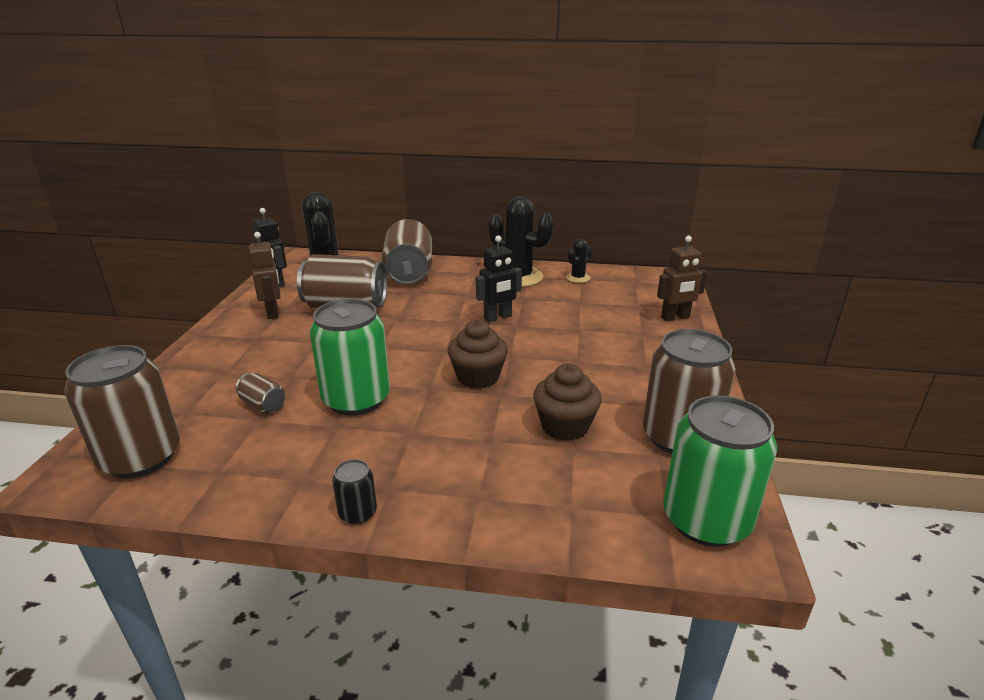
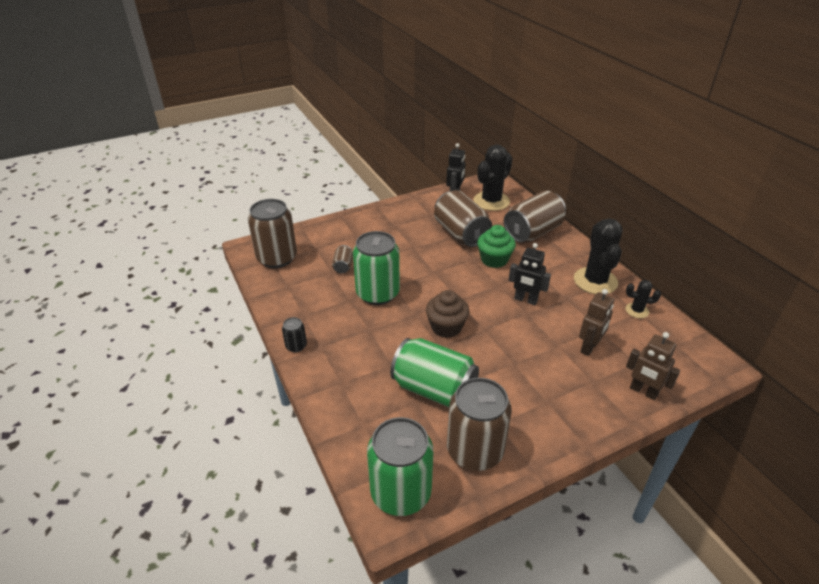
camera: 55 degrees right, 10 degrees up
(273, 312) = (423, 214): brown robot -> brown robot (589, 347)
(416, 307) = (494, 260): none -> green cupcake
(565, 426) = (434, 389): brown cupcake -> green can

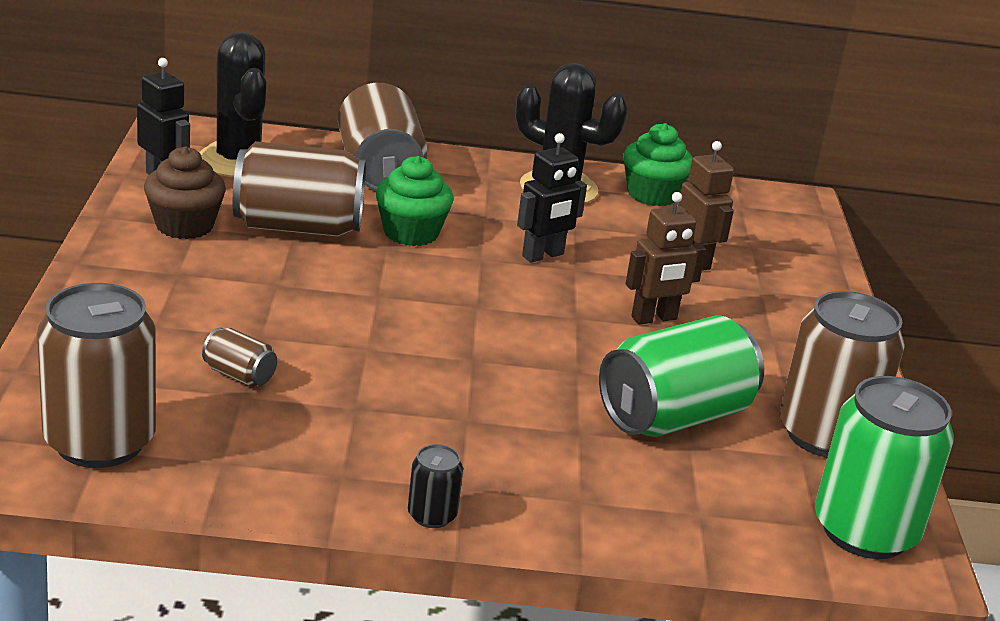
camera: 65 degrees left, 10 degrees down
(377, 293) = (373, 372): green can -> none
(446, 327) = (538, 346): brown cupcake -> brown cupcake (184, 226)
(637, 310) = (652, 194): black cactus -> green cupcake
(643, 391) = (807, 267): brown robot -> brown robot (654, 318)

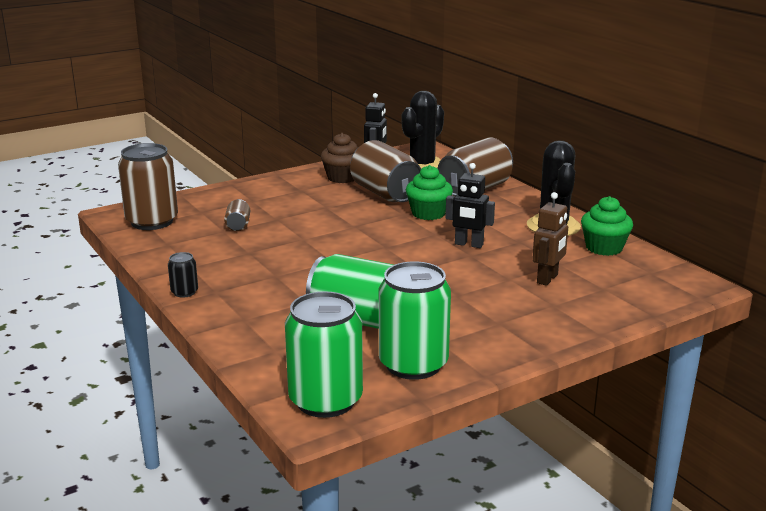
camera: 60 degrees right, 5 degrees down
(654, 318) = (456, 287): brown robot -> none
(825, 435) = (413, 364): brown can -> green can

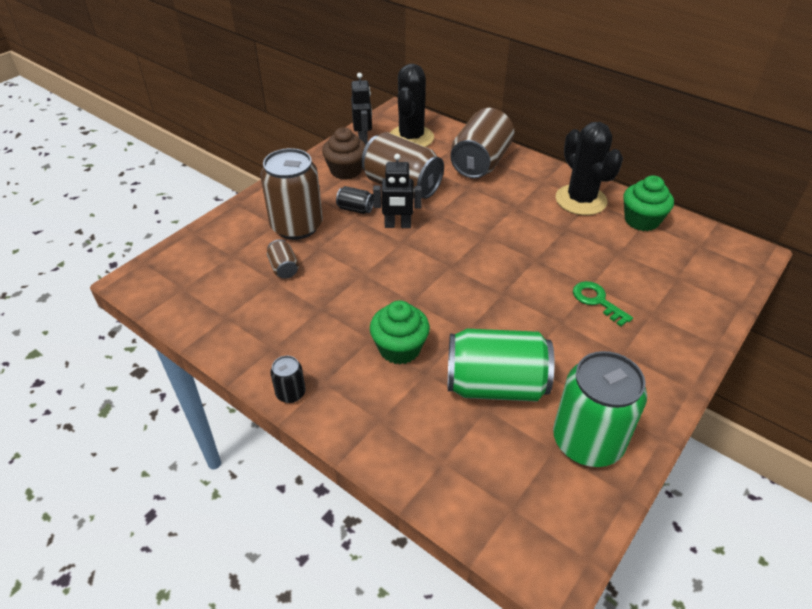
camera: 20 degrees left, 20 degrees up
(152, 221) = (186, 284): brown can -> brown can (297, 226)
(325, 400) = (541, 528): green can -> none
(330, 201) = (355, 209): none -> black can
(428, 213) = (460, 207): green cupcake -> green cupcake (399, 348)
(468, 244) = (524, 244): black robot -> black robot (397, 225)
(505, 289) = (597, 301): none -> green key
(547, 279) = (623, 277): brown robot -> none

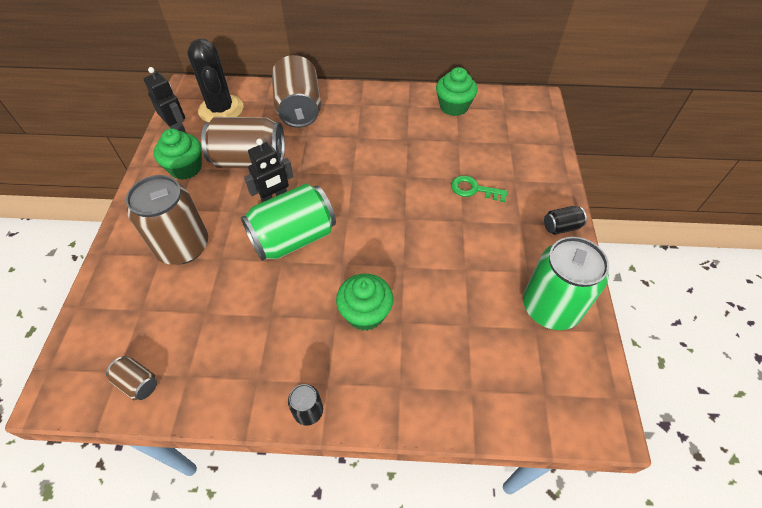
camera: 35 degrees left, 10 degrees up
(284, 268) = (204, 295): brown can -> brown can (138, 383)
(346, 170) = (185, 168): brown cupcake -> green cupcake
(355, 209) = (225, 202): black can -> black can (561, 227)
(495, 386) = (459, 301): green can -> green can (293, 238)
(581, 200) = (400, 108): black cactus -> none

